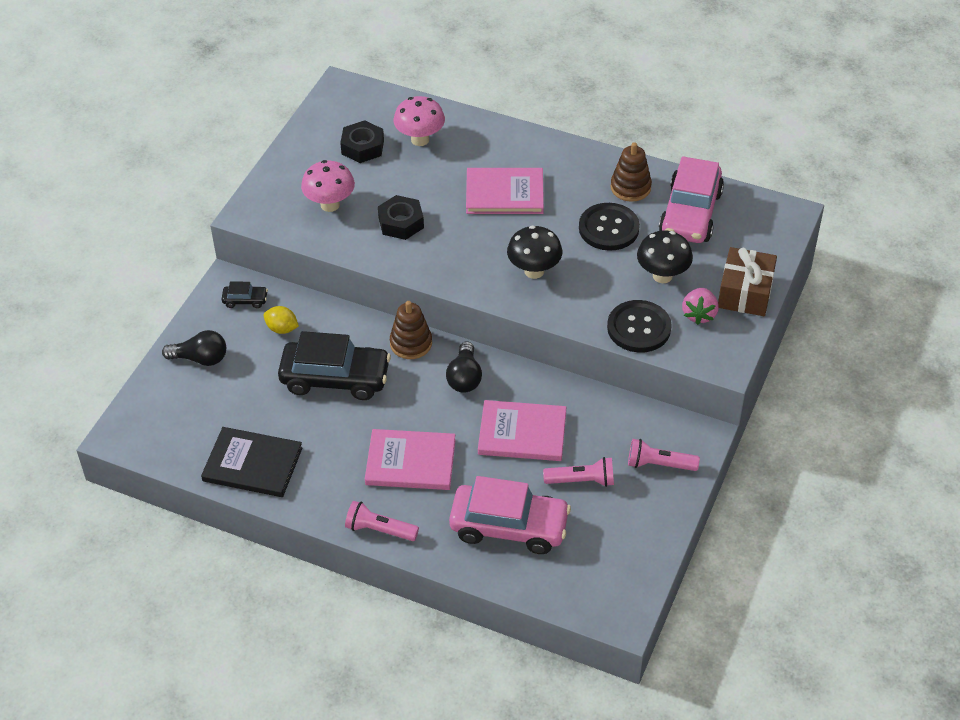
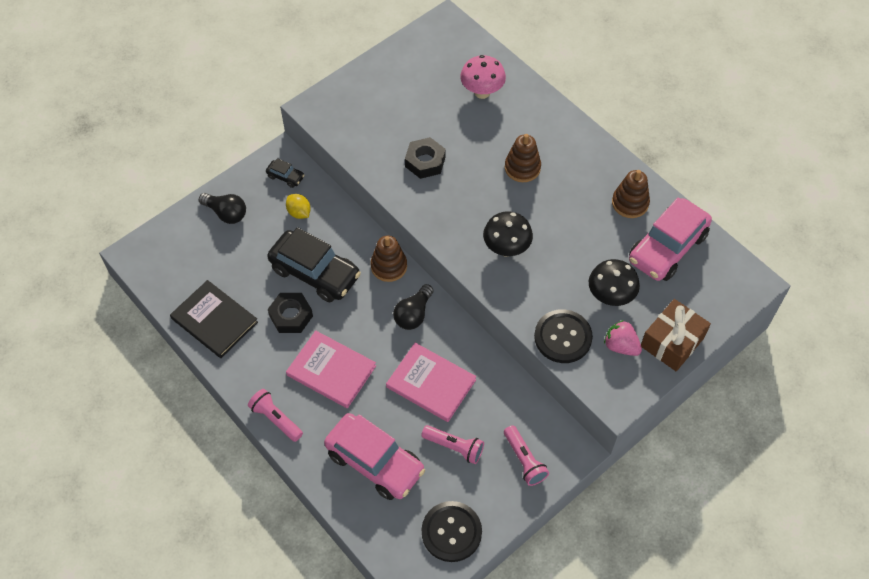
camera: 25 degrees right, 10 degrees up
(330, 205) = (379, 124): pink mushroom -> none
(362, 147) = (433, 82): black nut -> black nut (291, 316)
(504, 193) = (522, 168): pink book -> brown stacking toy
(608, 228) = (590, 234): black button -> black button (451, 532)
(659, 464) = (524, 460): pink flashlight -> pink flashlight turned 150 degrees counterclockwise
(699, 314) = (620, 346): pink strawberry -> pink strawberry turned 90 degrees clockwise

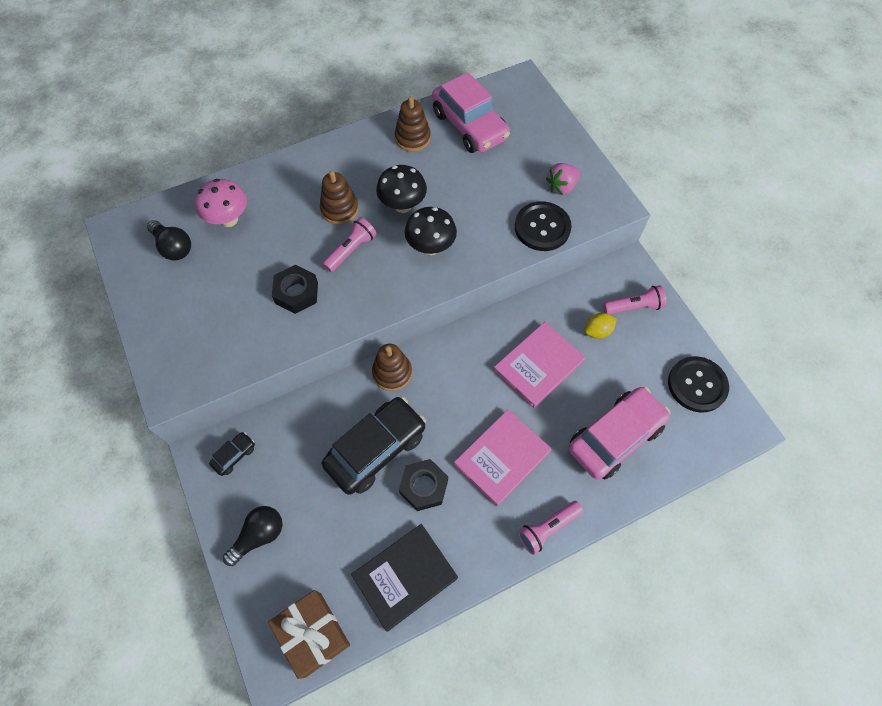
camera: 75 degrees left, 5 degrees up
(299, 212) = (290, 450): yellow lemon -> yellow lemon (597, 331)
(413, 314) = (456, 363): black light bulb -> black light bulb (173, 247)
(454, 447) = (611, 361): pink flashlight -> pink flashlight (351, 250)
(610, 297) = (508, 180): black mushroom -> black mushroom (403, 205)
(672, 342) = (566, 150): brown gift -> brown gift (313, 634)

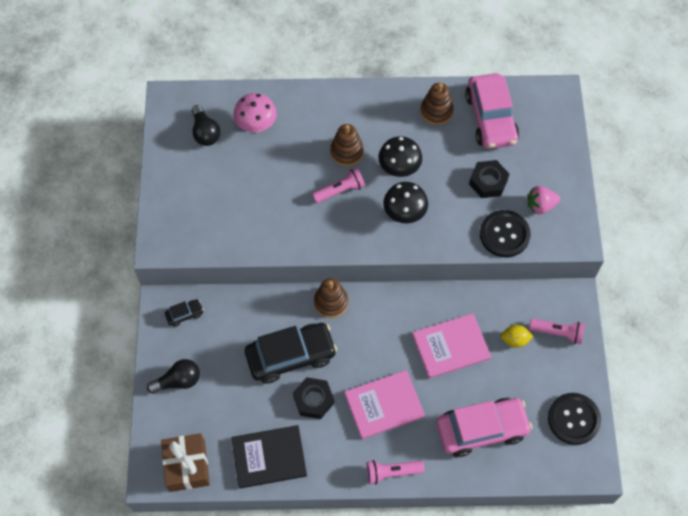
camera: 25 degrees right, 0 degrees up
(296, 293) = (282, 209): black nut -> black nut (488, 182)

